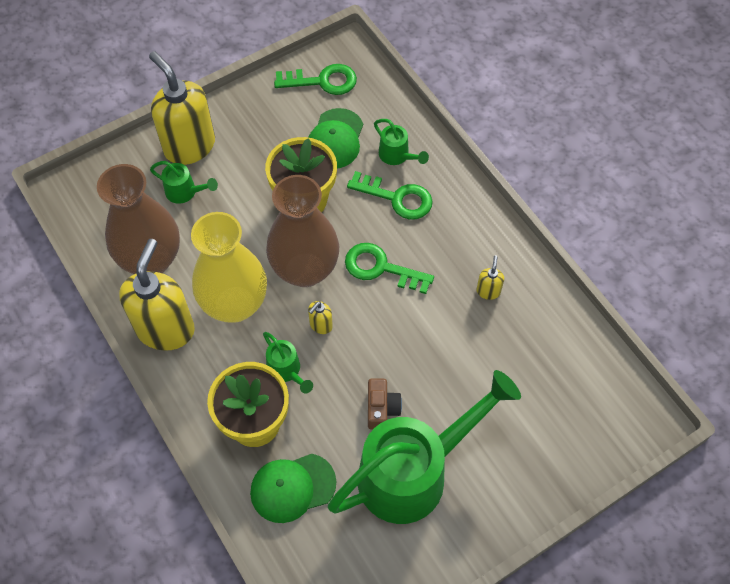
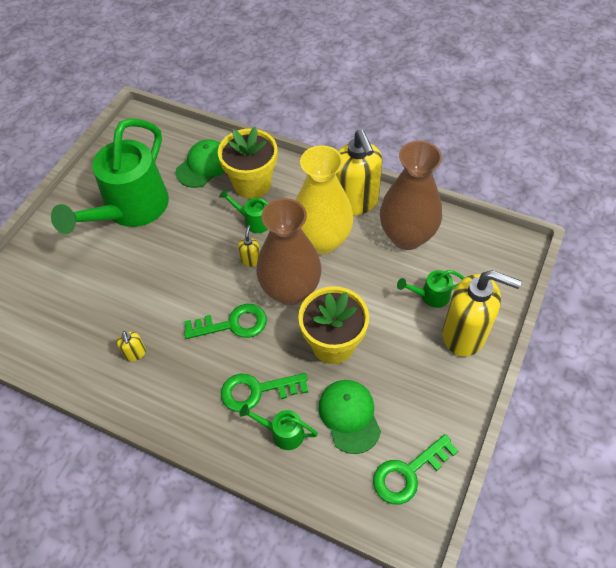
camera: 150 degrees right, 5 degrees down
(381, 408) = (173, 233): brown camera -> none

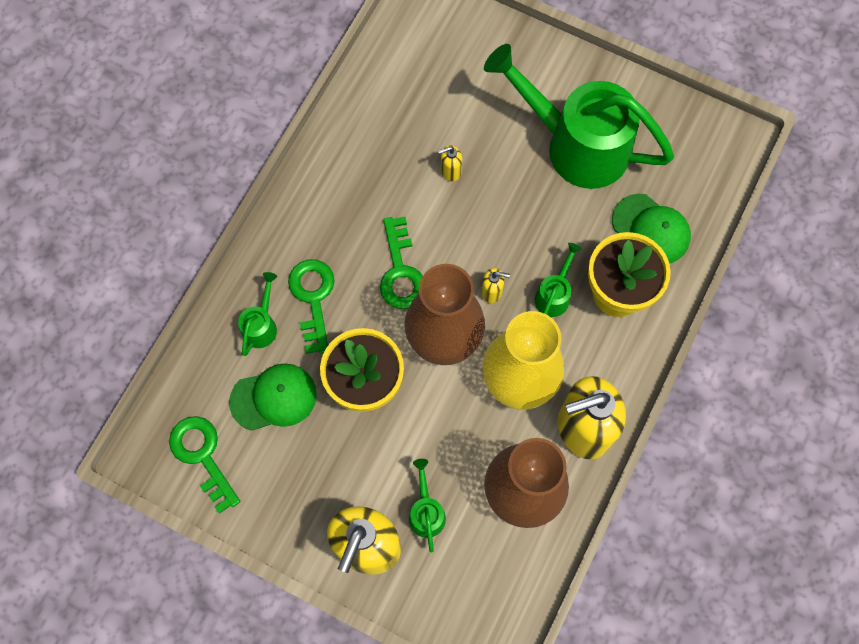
camera: 90 degrees right, 15 degrees up
(135, 353) = (369, 168): yellow soap dispenser -> yellow soap dispenser (450, 171)

